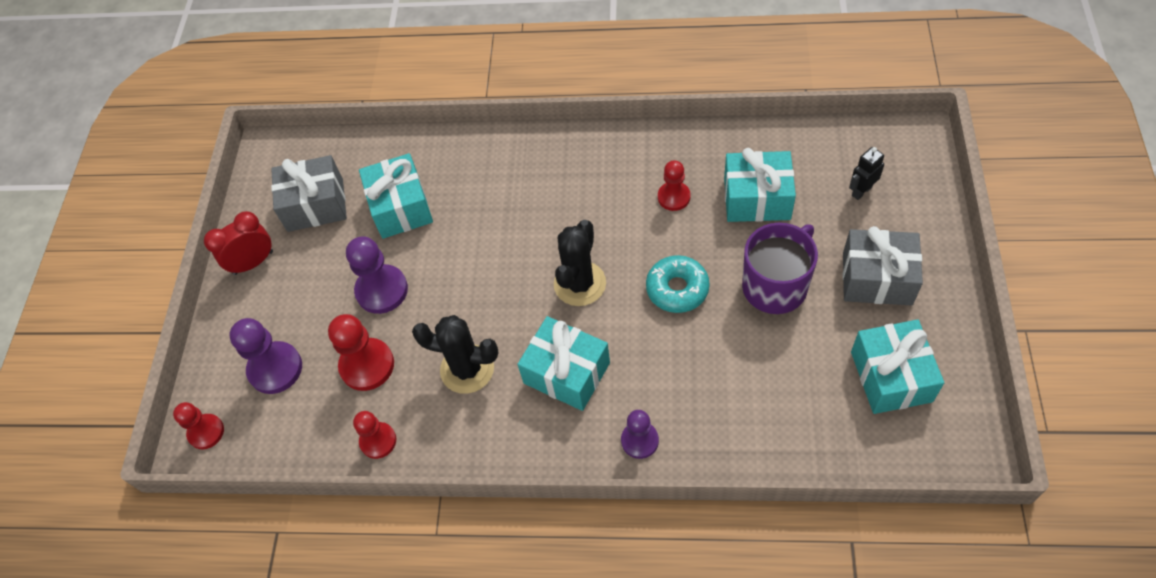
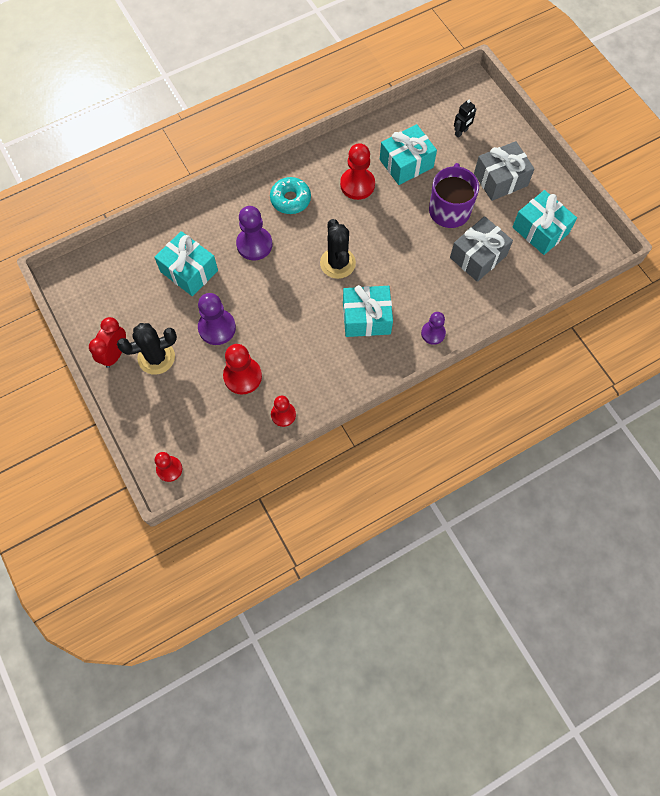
camera: 40 degrees left, 10 degrees up
(275, 369) = (184, 409): purple pawn -> purple pawn (254, 244)
(315, 205) = (128, 297): grey gift -> grey gift (478, 256)
(467, 369) = (306, 346): black cactus -> black cactus (156, 357)
(674, 197) = (357, 184): red pawn -> red pawn, size x1.56
(677, 289) = (396, 238): turquoise donut -> turquoise donut (290, 199)
(861, 191) = (461, 132): black robot -> black robot turned 150 degrees counterclockwise

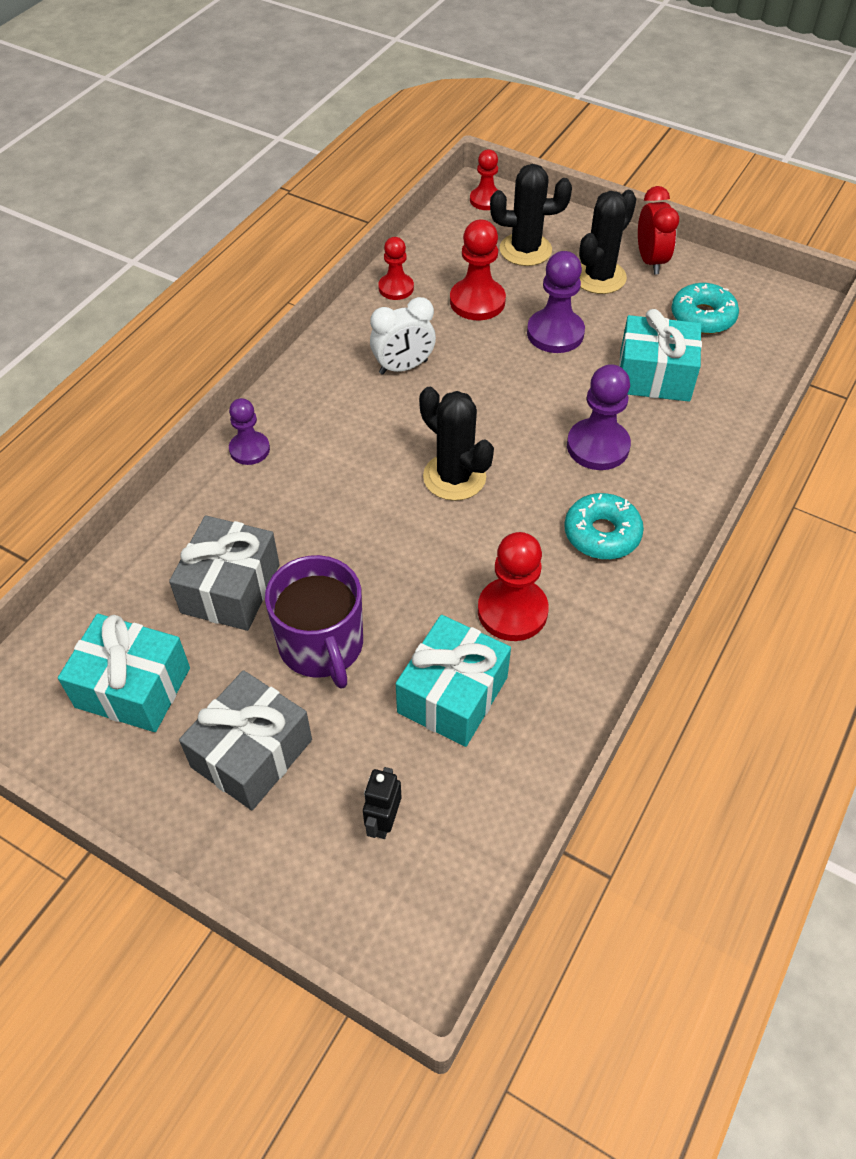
camera: 150 degrees right, 15 degrees down
(126, 296) = (702, 317): none -> turquoise donut
(181, 405) = (525, 250): none -> black cactus
(318, 348) = (403, 367): none -> white clock
(366, 318) = (360, 427): turquoise gift -> none

